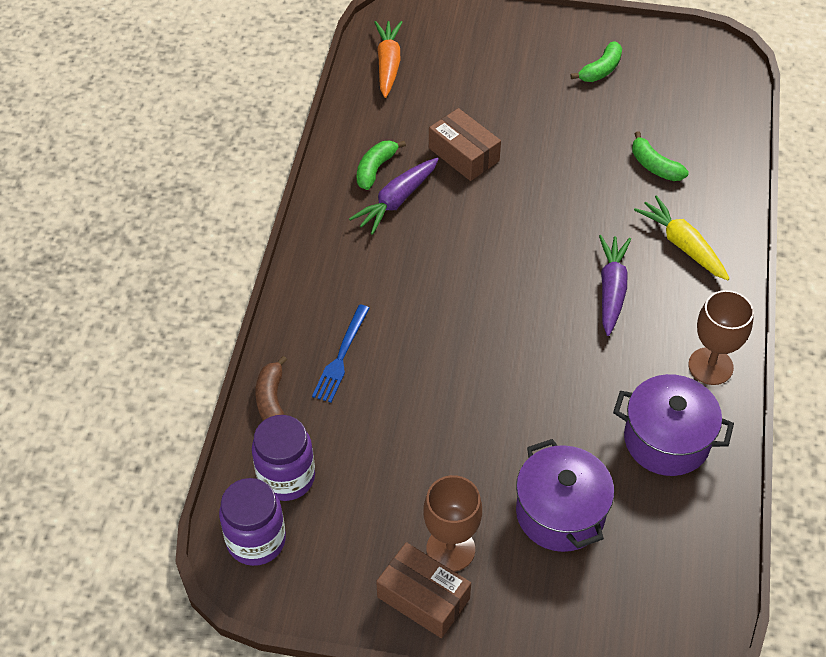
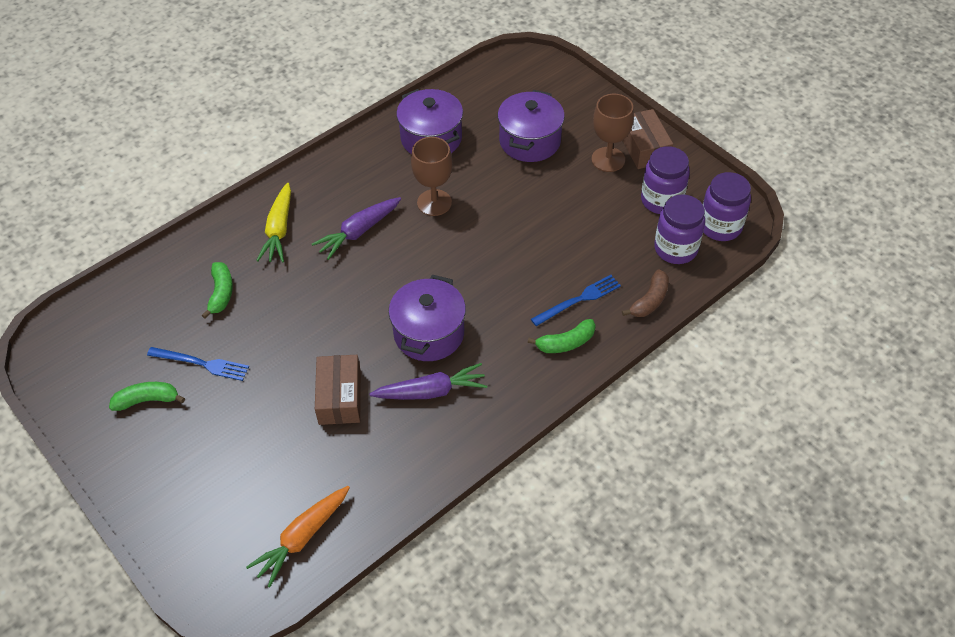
camera: 140 degrees left, 0 degrees up
(346, 532) = (661, 200): none -> purple jar
(375, 169) = (419, 432): green banana -> green banana (566, 343)
(446, 242) = (429, 333): none -> purple pot
(596, 113) = (201, 363): none -> blue fork
(710, 366) = (358, 156): brown goblet -> brown goblet (434, 202)

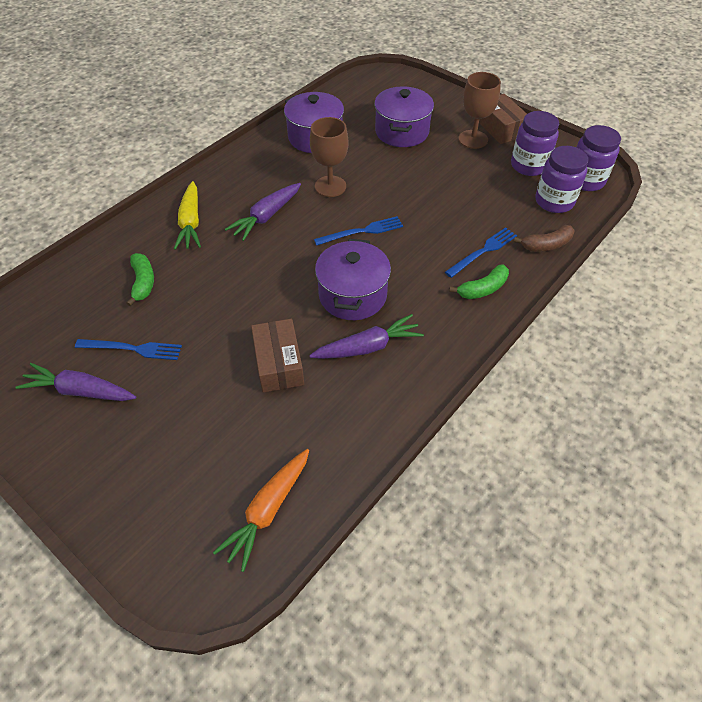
camera: 10 degrees left, 0 degrees up
(147, 400) = (80, 391): green banana -> purple carrot
(455, 261) = (362, 231): none -> blue fork
(649, 300) = (546, 245): brown banana -> brown banana turned 45 degrees clockwise

